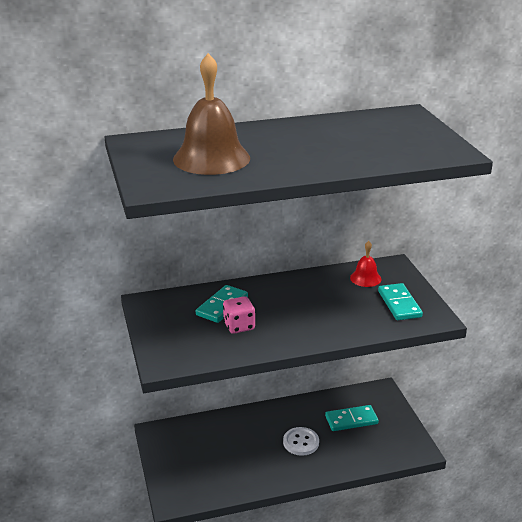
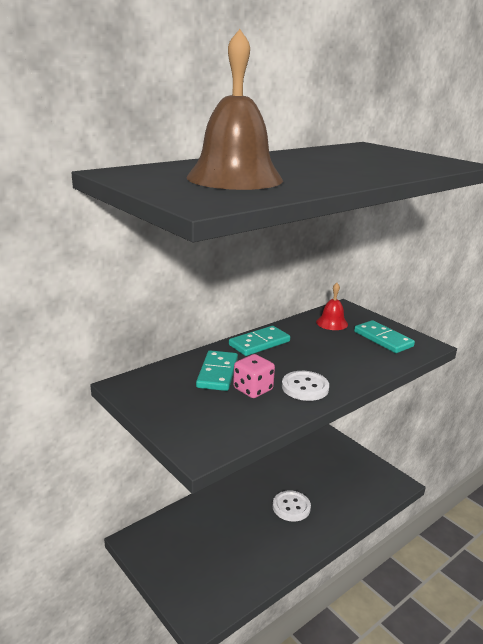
camera: 25 degrees left, 5 degrees down
(283, 334) = (305, 387): none -> white button
(351, 420) = (322, 471): turquoise domino -> turquoise domino (259, 343)

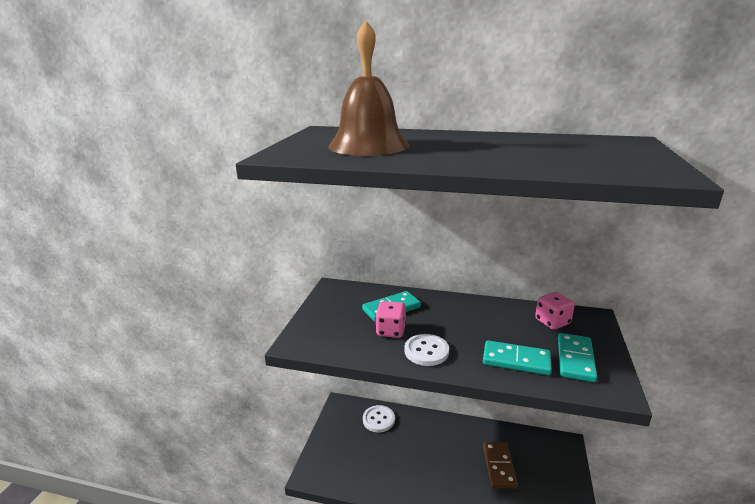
camera: 55 degrees right, 0 degrees up
(259, 343) = (458, 305): turquoise domino -> turquoise domino (516, 360)
(291, 507) = (455, 466): white button -> white button (378, 420)
(315, 482) = (499, 466): none -> brown domino
(332, 323) = (552, 322): red bell -> pink dice

